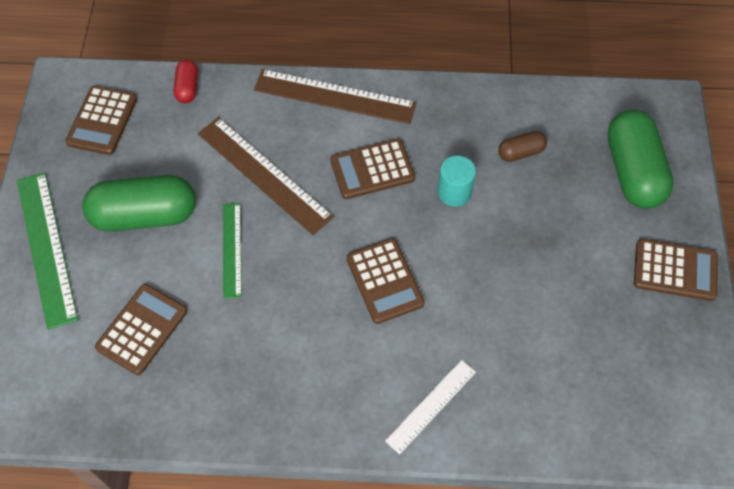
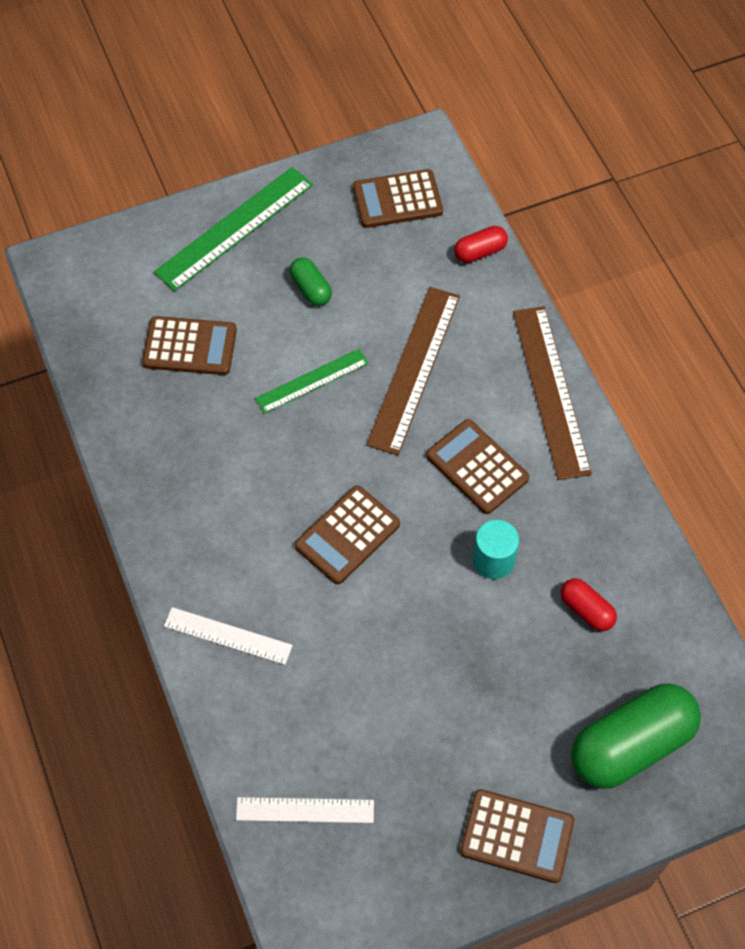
camera: 65 degrees right, 0 degrees up
(145, 215) = (311, 289): green capsule -> green capsule, size x0.48
(520, 152) = (586, 610): brown capsule -> red capsule
(604, 407) = (305, 810): none -> white ruler
(675, 270) = (517, 836): brown calculator -> brown calculator turned 60 degrees counterclockwise

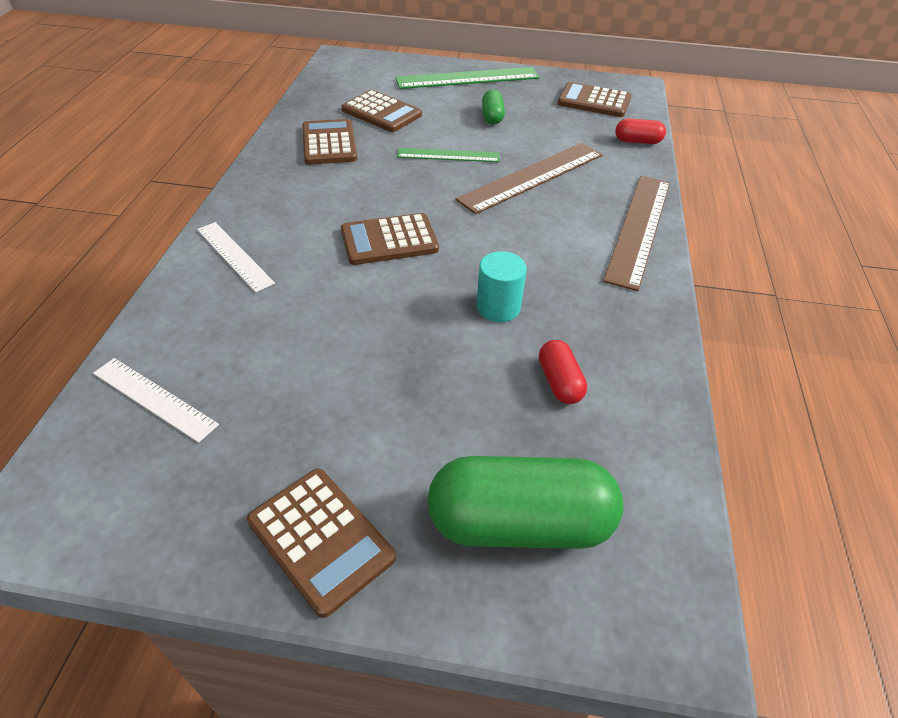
camera: 30 degrees right, 15 degrees down
(477, 467) = (535, 246): brown calculator -> brown calculator (329, 143)

